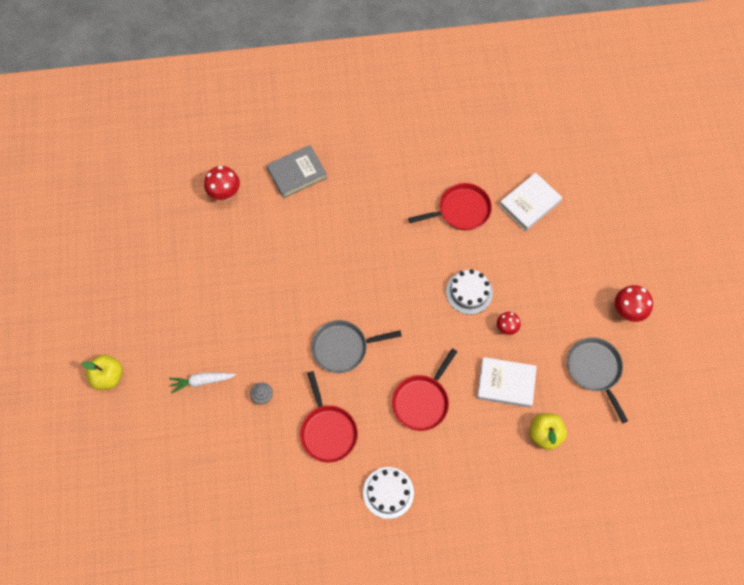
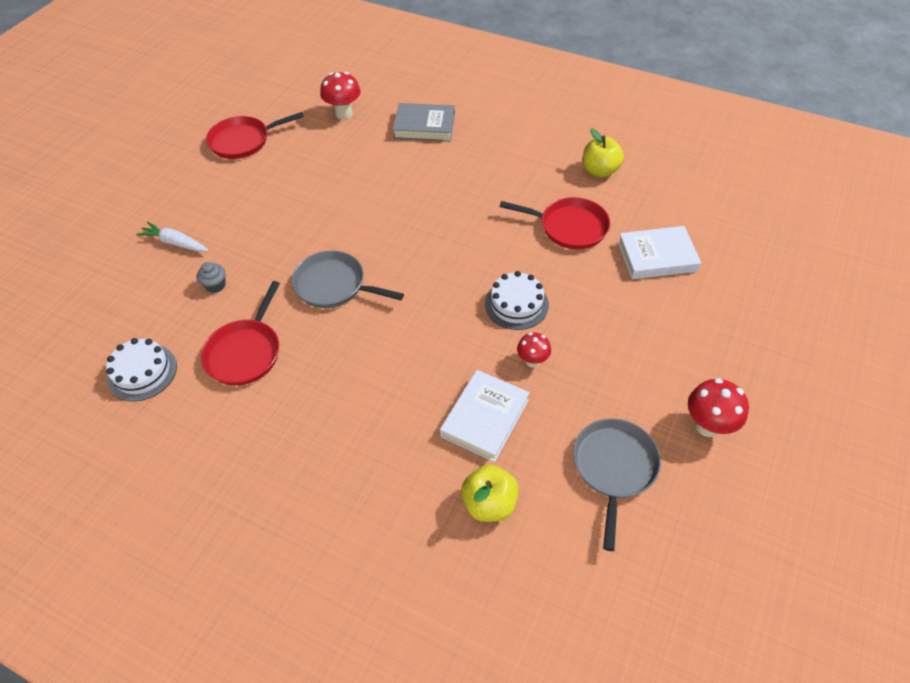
camera: 35 degrees right, 15 degrees down
(108, 376) = (104, 198): yellow apple -> yellow apple (600, 171)
(388, 492) = (249, 452): white cake -> white cake (142, 372)
(422, 401) = (370, 381): red pan -> red pan (243, 141)
(506, 383) = (485, 418): white book -> white book turned 75 degrees clockwise

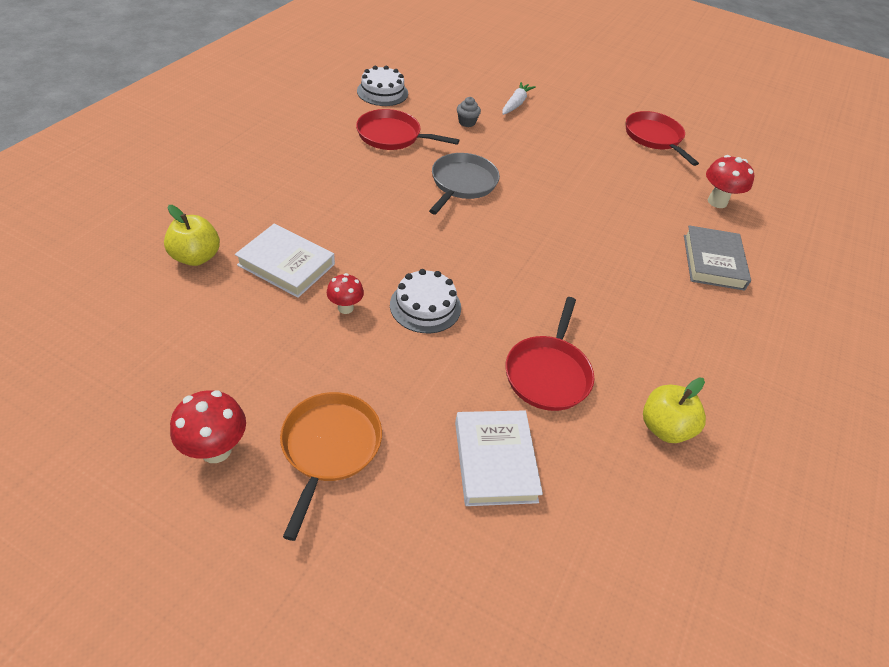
camera: 85 degrees right, 5 degrees down
(614, 467) = (197, 350): grey pan -> none
(679, 352) = (329, 447): none -> orange pan

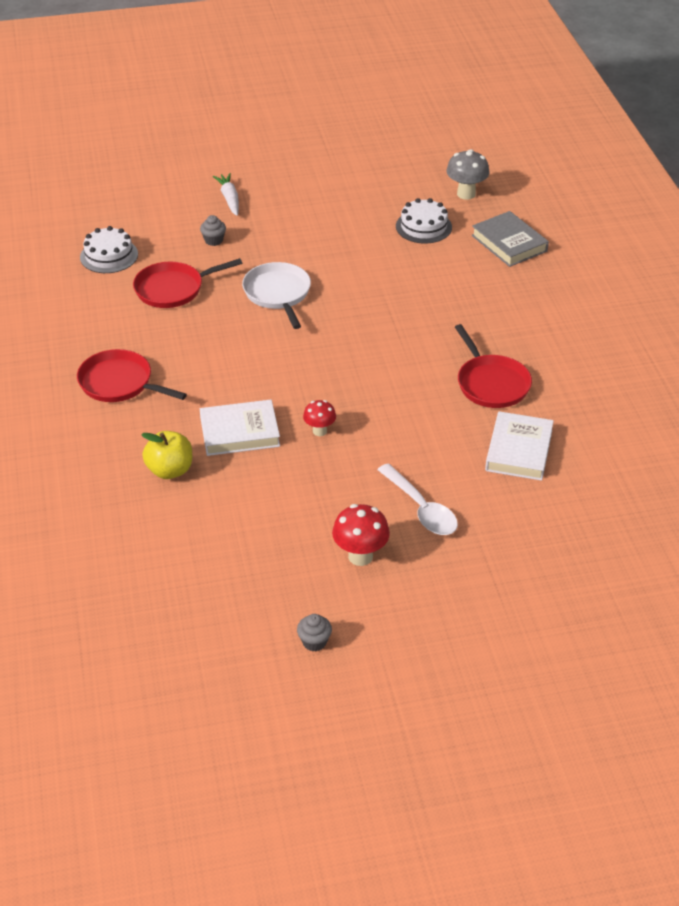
camera: 35 degrees left, 5 degrees down
(58, 503) = (314, 642): none -> grey cupcake
(329, 447) = (421, 509): orange pan -> white spoon
(425, 306) = (368, 395): white cake -> white cake (423, 227)
(462, 183) = (278, 294): grey pan -> white pan
(495, 461) = (519, 450): white book -> white book turned 60 degrees clockwise
(654, 137) = (367, 165): red pan -> red pan (119, 383)
(664, 427) = (587, 369): yellow apple -> none
(717, 202) = (466, 194): red mushroom -> grey mushroom

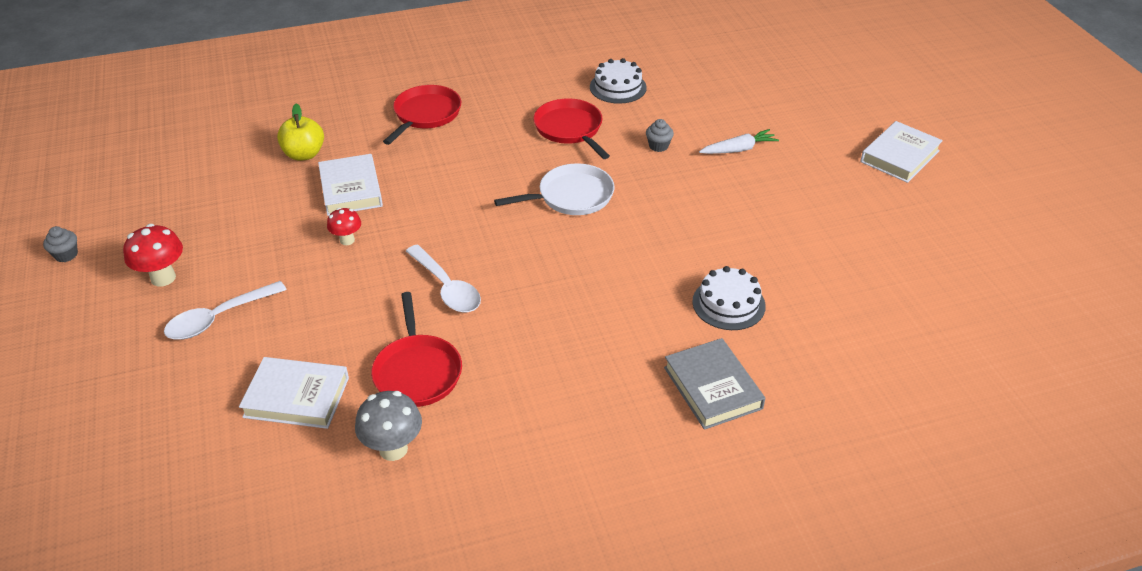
camera: 85 degrees right, 0 degrees up
(258, 125) = (900, 156): none -> white book
(392, 368) = (447, 288): none -> white spoon
(466, 194) = (818, 342): grey mushroom -> grey mushroom (393, 449)
(491, 384) = (417, 372): red pan -> red pan turned 75 degrees counterclockwise
(509, 243) = (712, 388): grey book -> grey book turned 75 degrees counterclockwise

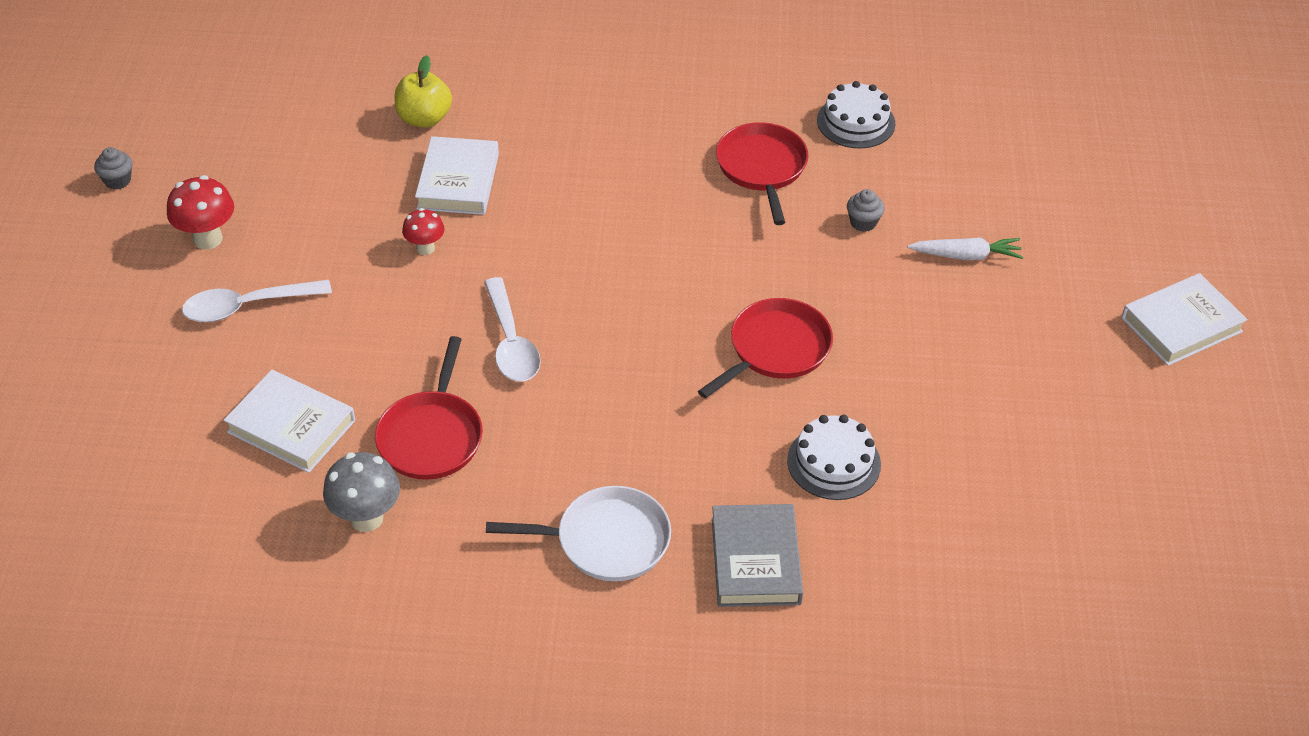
camera: 20 degrees right, 5 degrees up
(426, 114) = (592, 100): red pan -> red pan (776, 349)
(572, 196) = (717, 263): white pan -> white pan (607, 540)

